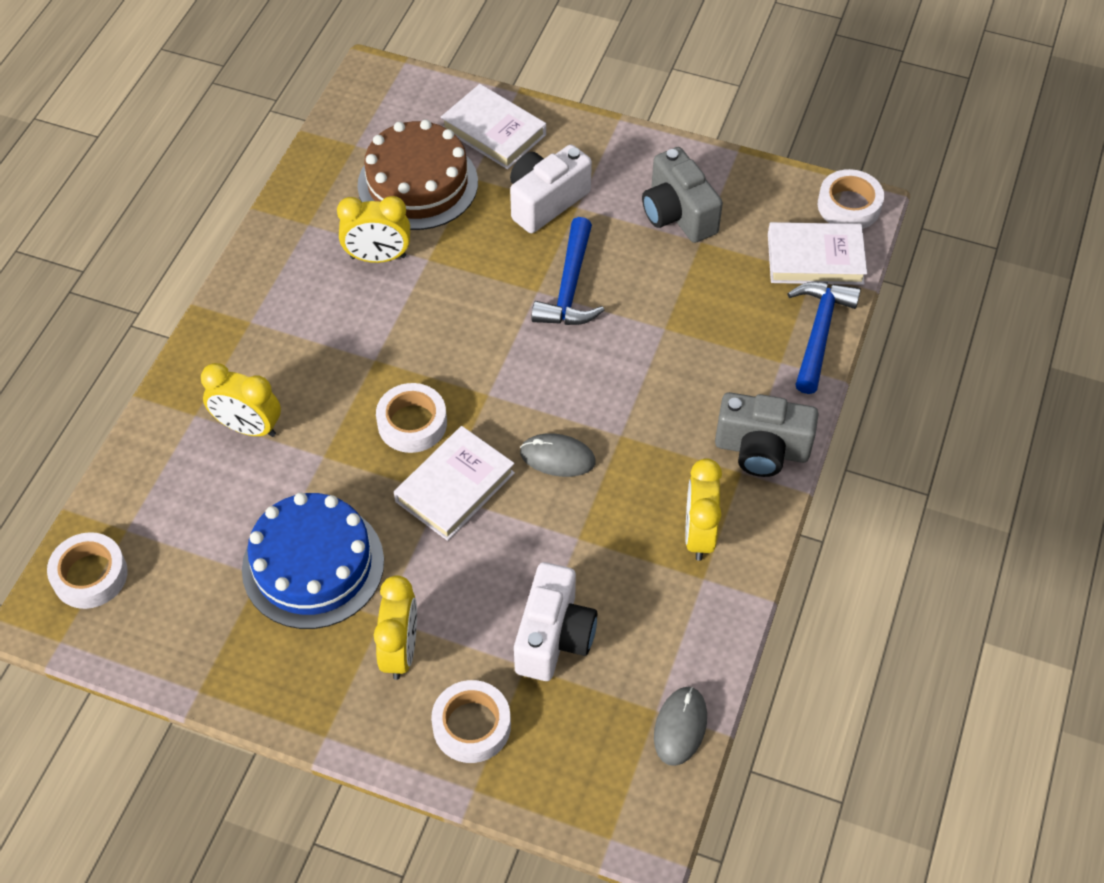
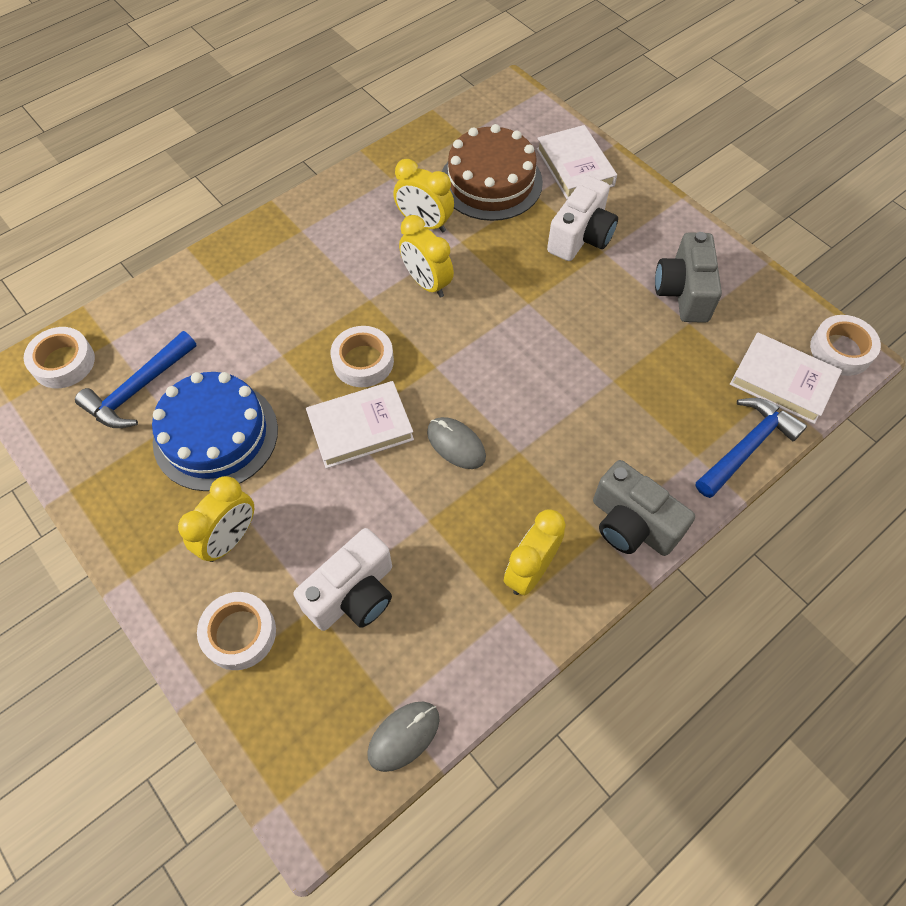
camera: 30 degrees right, 5 degrees up
(248, 427) = (245, 307): yellow clock -> yellow clock (427, 283)
(546, 201) = (581, 236): white camera -> white camera turned 135 degrees clockwise
(569, 287) = (556, 311): blue hammer -> blue hammer (138, 389)

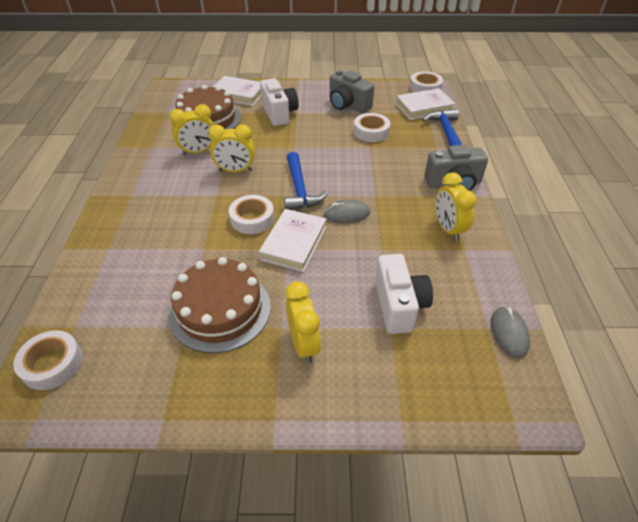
camera: 50 degrees left, 15 degrees down
(138, 389) = (134, 331): blue hammer -> blue hammer (299, 189)
(215, 435) = (220, 310): blue cake -> brown cake
(239, 633) = (376, 377): white tape -> white tape (371, 132)

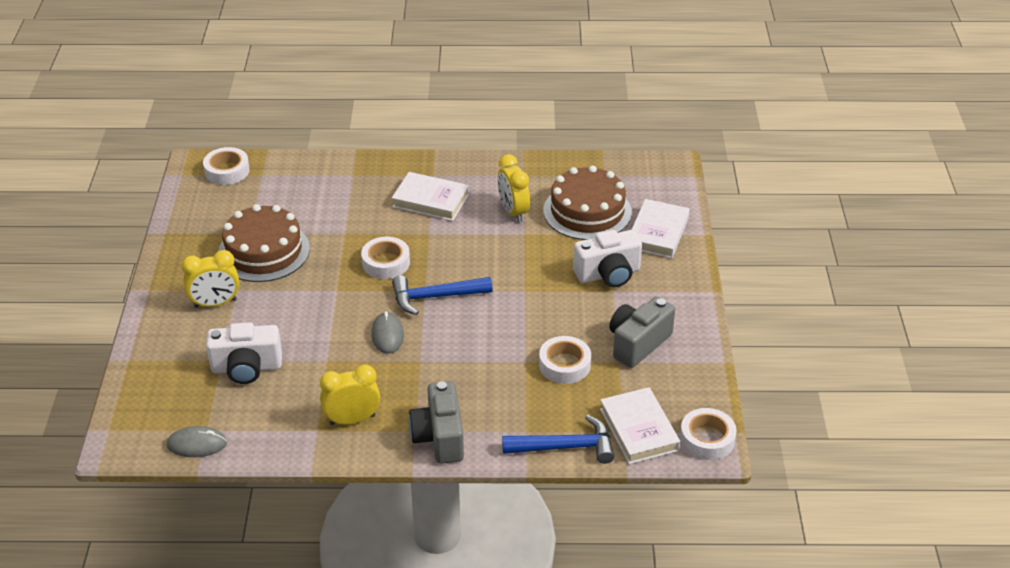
camera: 90 degrees right, 5 degrees down
(235, 170) = (474, 244): yellow clock -> none
(293, 243) = (344, 294): white book -> white book (431, 200)

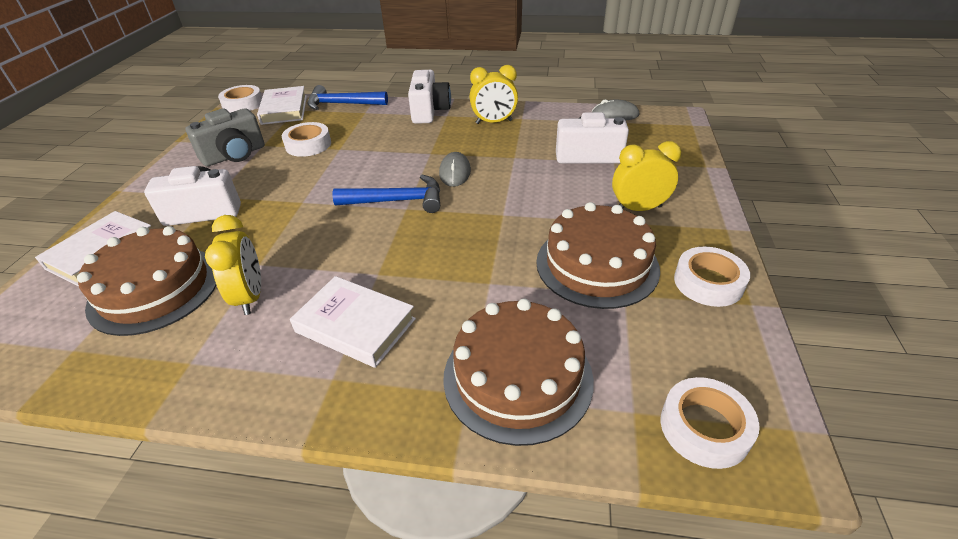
camera: 170 degrees left, 0 degrees up
(324, 183) = (517, 377): none -> brown cake
(386, 263) = (442, 239): white tape -> white tape (708, 282)
(439, 437) = (429, 111): grey camera -> white camera

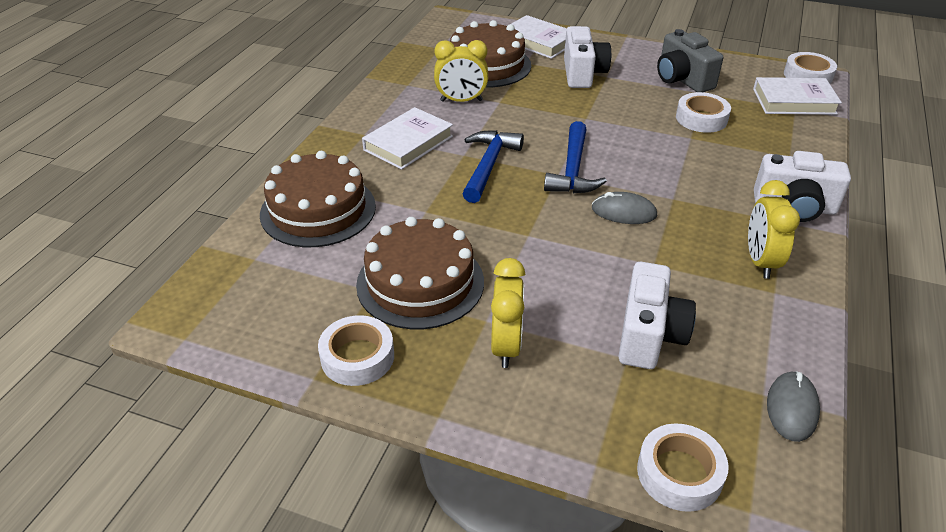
camera: 100 degrees right, 0 degrees up
(342, 104) = (813, 140): blue hammer -> blue hammer (489, 166)
(704, 428) = (218, 290): white tape -> white tape (679, 473)

